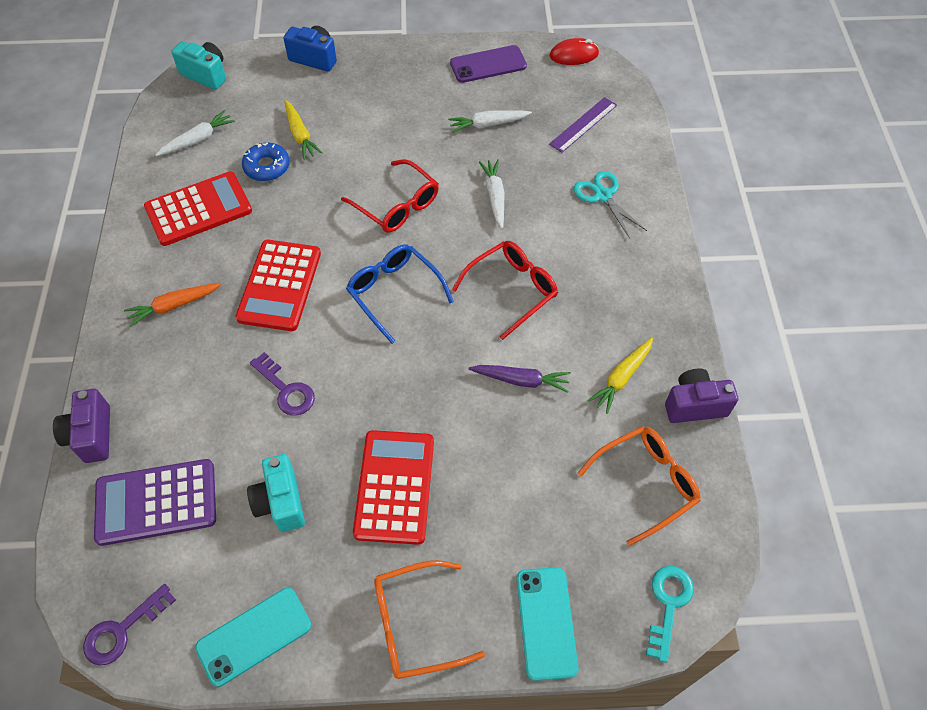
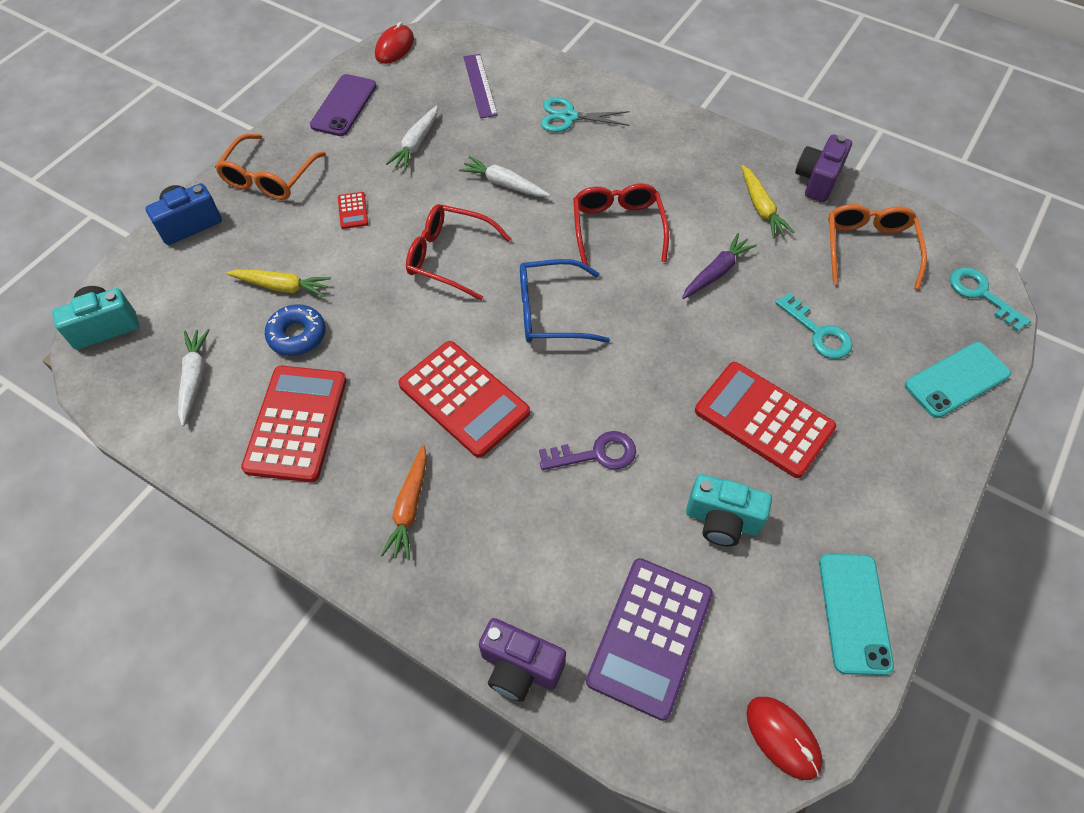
camera: 55 degrees left, 0 degrees up
(122, 630) = (783, 737): purple key -> red mouse
(395, 129) = (353, 211): none -> red calculator
(397, 205) = (449, 257): red glasses -> red glasses turned 150 degrees counterclockwise
(415, 624) = (910, 474): orange glasses -> orange glasses (269, 177)
(515, 486) = (818, 332): none -> turquoise key
(546, 622) = (956, 380): turquoise phone -> turquoise phone turned 60 degrees counterclockwise

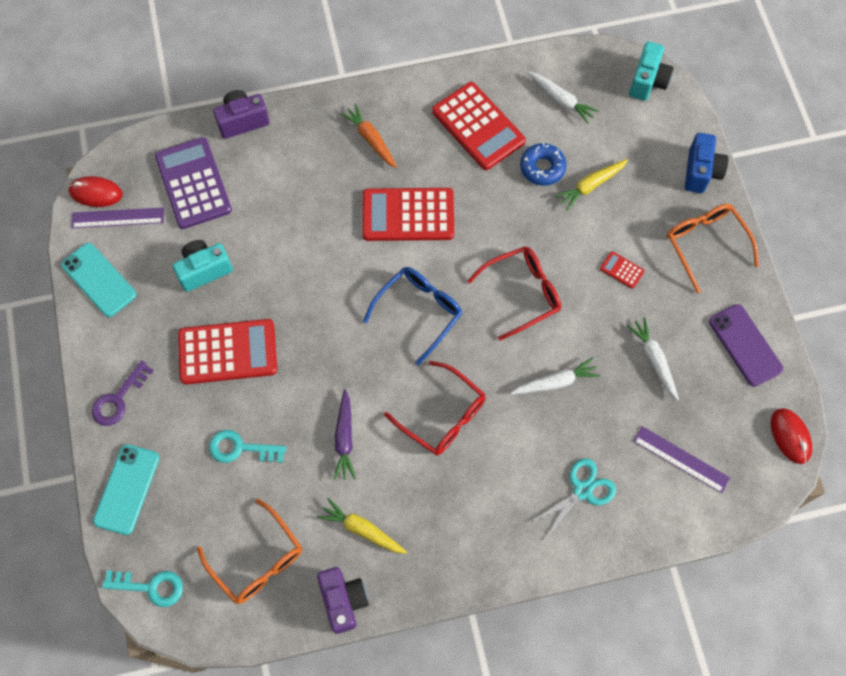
camera: 135 degrees right, 10 degrees up
(596, 454) = (304, 248): purple key -> purple key (118, 399)
(777, 675) = (118, 218): none -> purple ruler

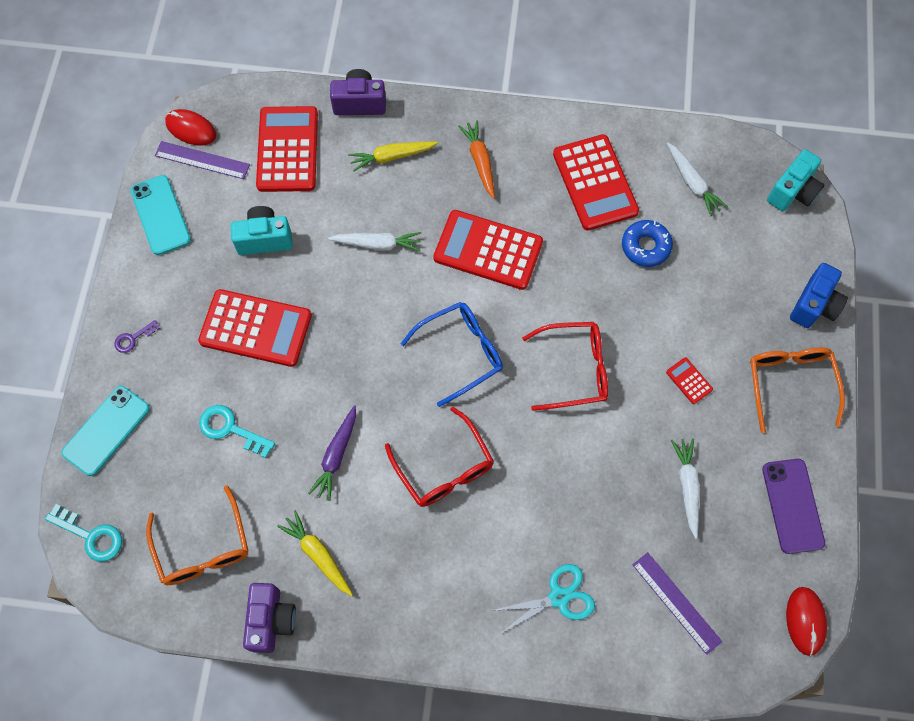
camera: 20 degrees right, 0 degrees up
(118, 399) = (133, 338): purple key -> purple key, size x0.61
(193, 183) = (287, 149): purple calculator -> red calculator
(555, 382) = (573, 474): white carrot -> white carrot (377, 244)
(591, 185) = (690, 282): yellow carrot -> yellow carrot (392, 157)

